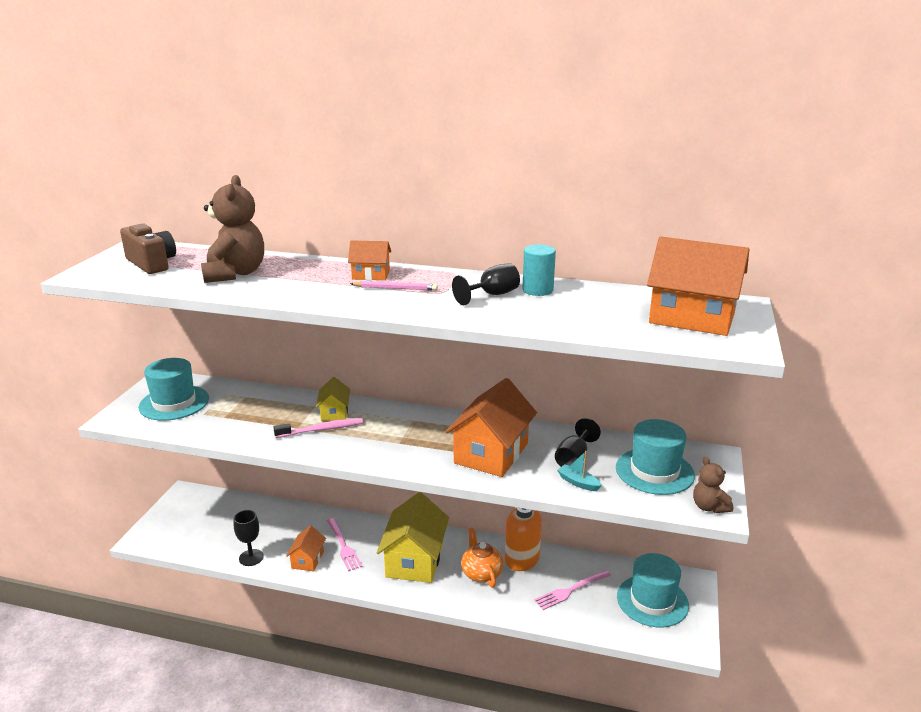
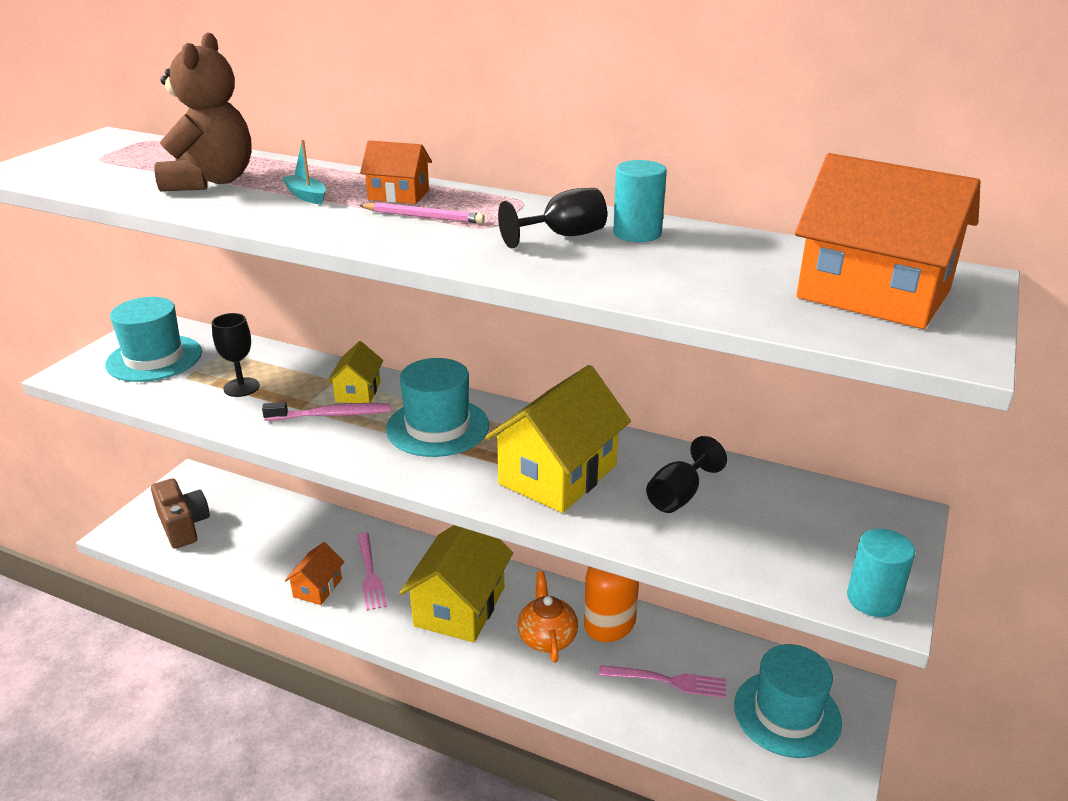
camera: 10 degrees right, 5 degrees up
(152, 263) = (110, 161): brown camera -> brown camera (183, 525)
(251, 557) = (246, 575): black goblet -> black goblet (241, 387)
(491, 453) = (558, 474): orange house -> yellow house
(570, 590) = (668, 681): pink fork -> pink fork turned 150 degrees counterclockwise
(578, 482) = (674, 535): turquoise boat -> turquoise boat (306, 196)
(654, 471) = (799, 530): turquoise hat -> turquoise hat (437, 427)
(709, 507) = (873, 599): brown teddy bear -> turquoise cylinder

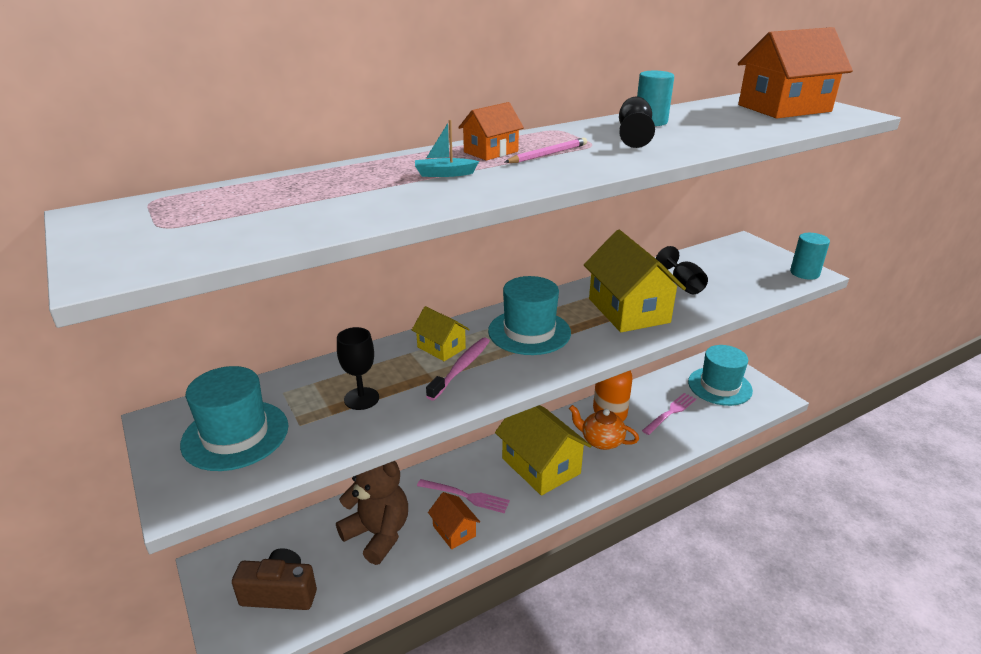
camera: 55 degrees left, 0 degrees up
(211, 182) = (343, 195): brown teddy bear -> brown teddy bear (378, 534)

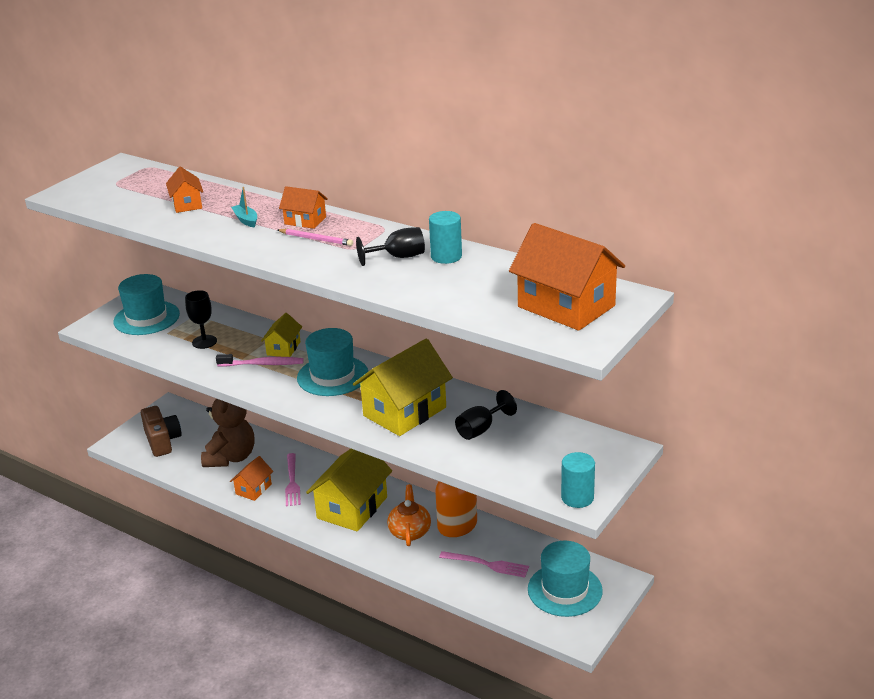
camera: 65 degrees right, 0 degrees up
(337, 195) = (187, 204): none -> orange house

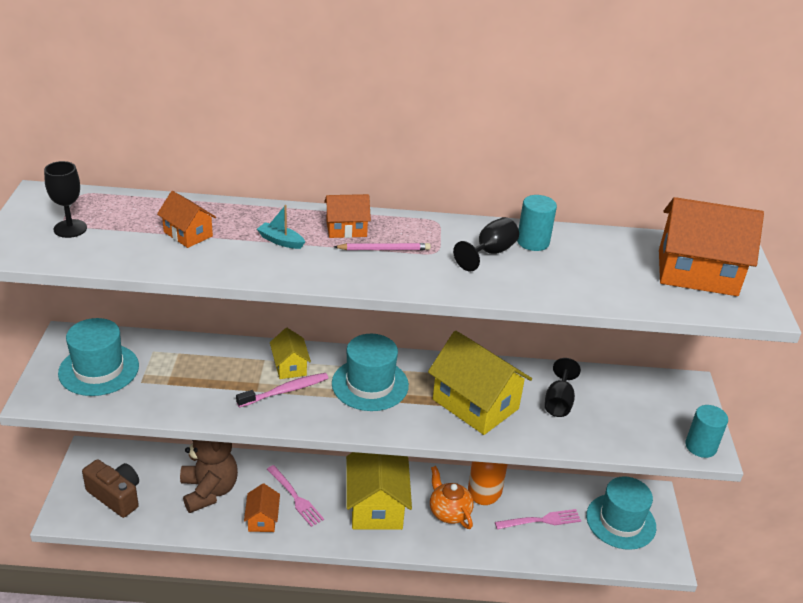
camera: 35 degrees left, 5 degrees up
(204, 342) = (195, 381): black goblet -> black goblet (70, 228)
(405, 411) = (475, 404): yellow house -> yellow house turned 60 degrees counterclockwise

